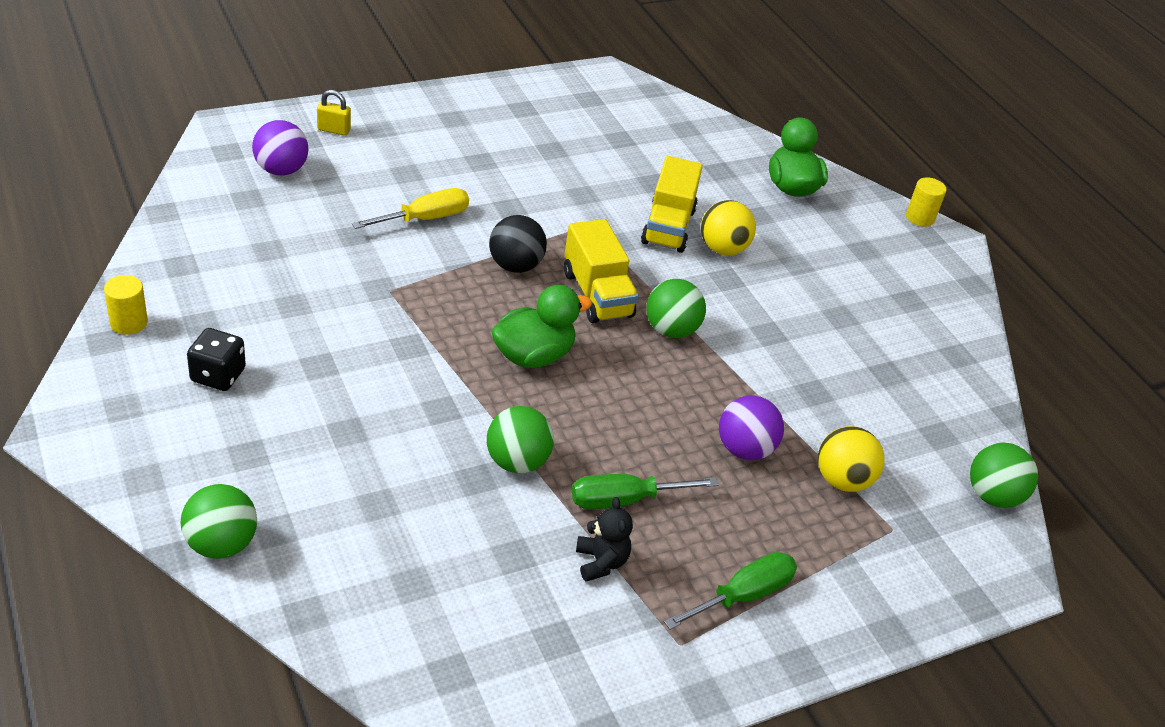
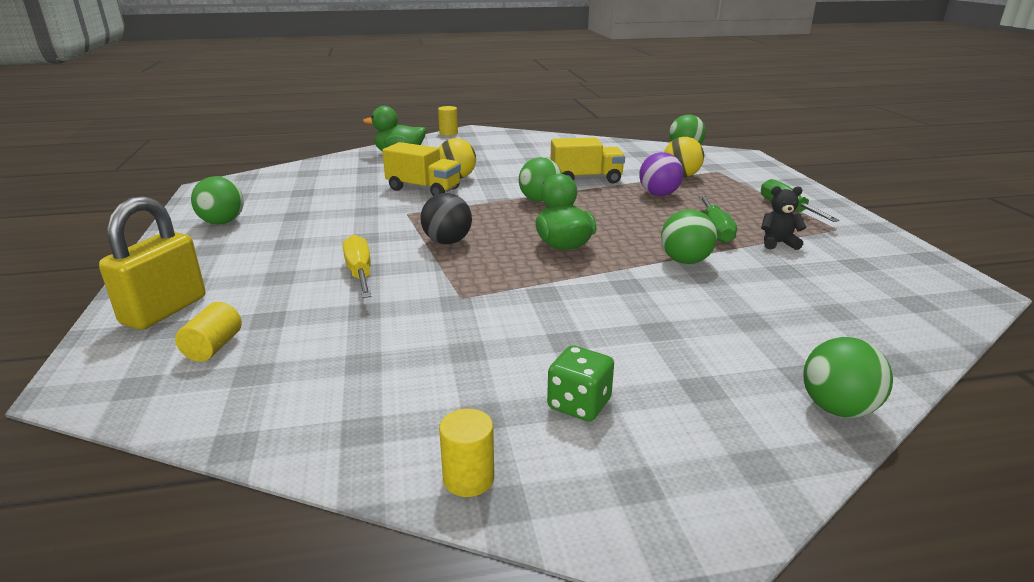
camera: 70 degrees left, 15 degrees down
(218, 375) = (579, 404): black dice -> green dice
(281, 170) = (213, 347): purple ball -> yellow cylinder
(334, 130) = (164, 310): yellow padlock -> yellow padlock, size x2.15
(517, 109) = (222, 222): none -> green ball
(597, 294) = (494, 217): yellow truck -> yellow truck (586, 179)

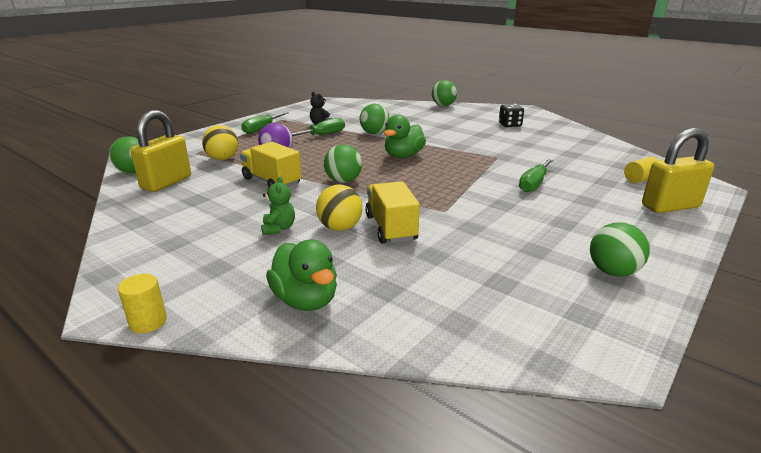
camera: 130 degrees left, 0 degrees up
(360, 273) = (534, 184): yellow screwdriver -> green screwdriver
(447, 242) = (457, 180): black ball -> none
(468, 478) = (564, 126): yellow cylinder -> none
(491, 165) = (278, 228): none -> green teddy bear
(579, 404) = (510, 125): green dice -> black dice
(640, 154) = (166, 183): none -> yellow padlock

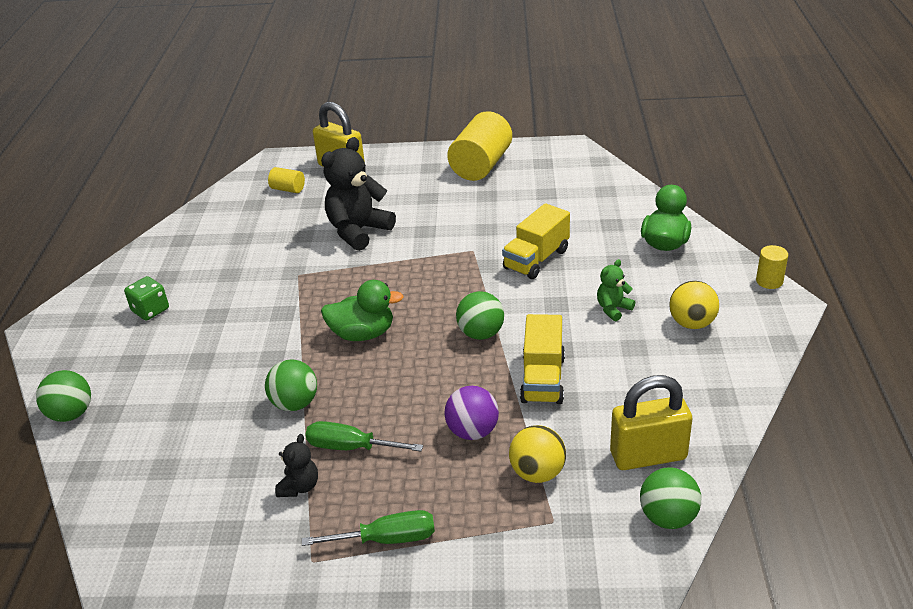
camera: 125 degrees left, 10 degrees up
(340, 228) = (569, 281): yellow ball -> yellow ball (692, 323)
(510, 125) = (150, 310): black dice -> green dice
(534, 184) = (358, 231): green screwdriver -> black teddy bear
(613, 272) = (481, 165): green ball -> yellow cylinder

